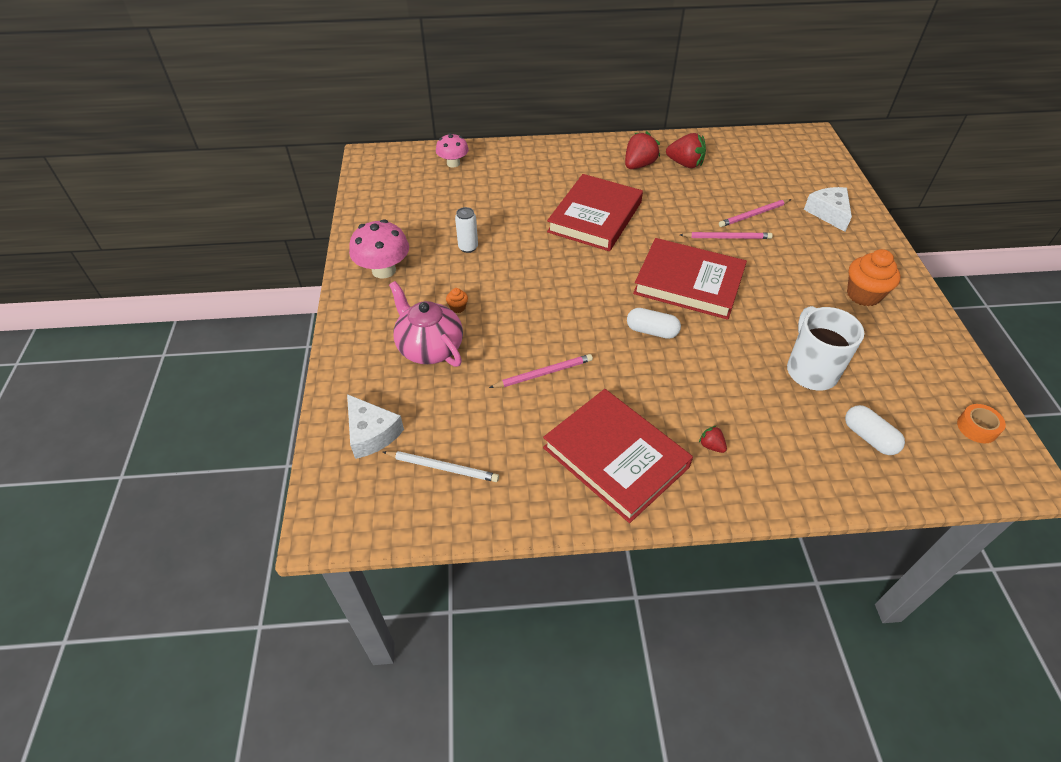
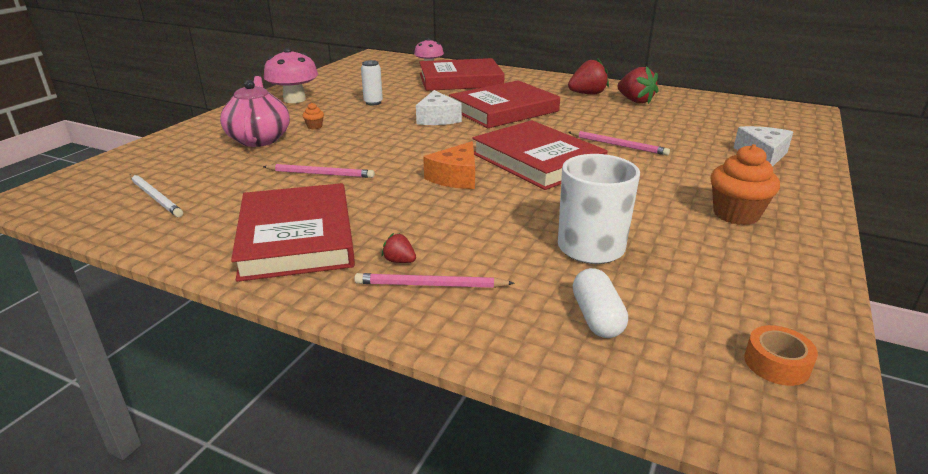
camera: 30 degrees right, 20 degrees down
(371, 433) = (143, 166): white cheese -> white cheese (437, 118)
(508, 178) = (460, 80): none -> red book
(652, 331) = (456, 177): white capsule -> orange cheese
(711, 446) = (399, 261): red strawberry -> red strawberry turned 45 degrees counterclockwise
(753, 215) = (668, 139): pink pencil -> pink pencil (430, 285)

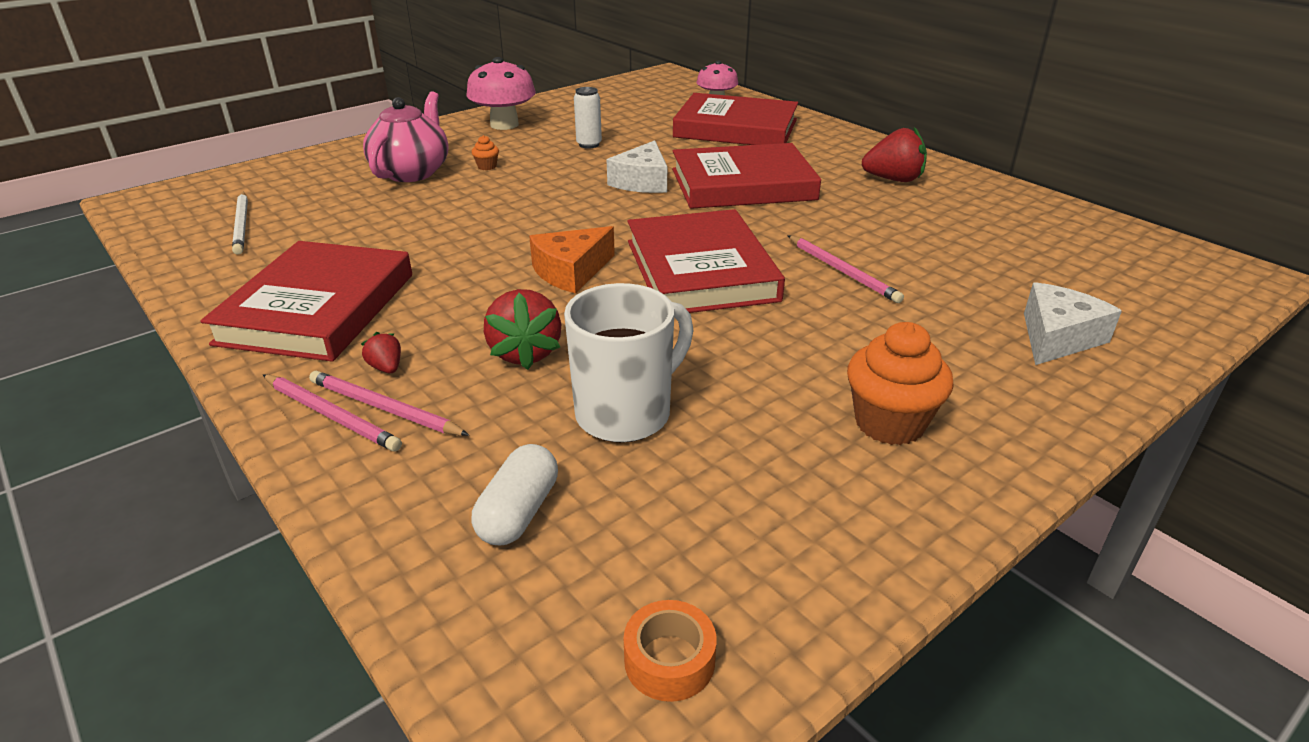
camera: 25 degrees right, 5 degrees up
(320, 174) = (426, 232): pink pencil -> pink pencil (331, 415)
(635, 101) = (955, 204): red strawberry -> red strawberry (525, 353)

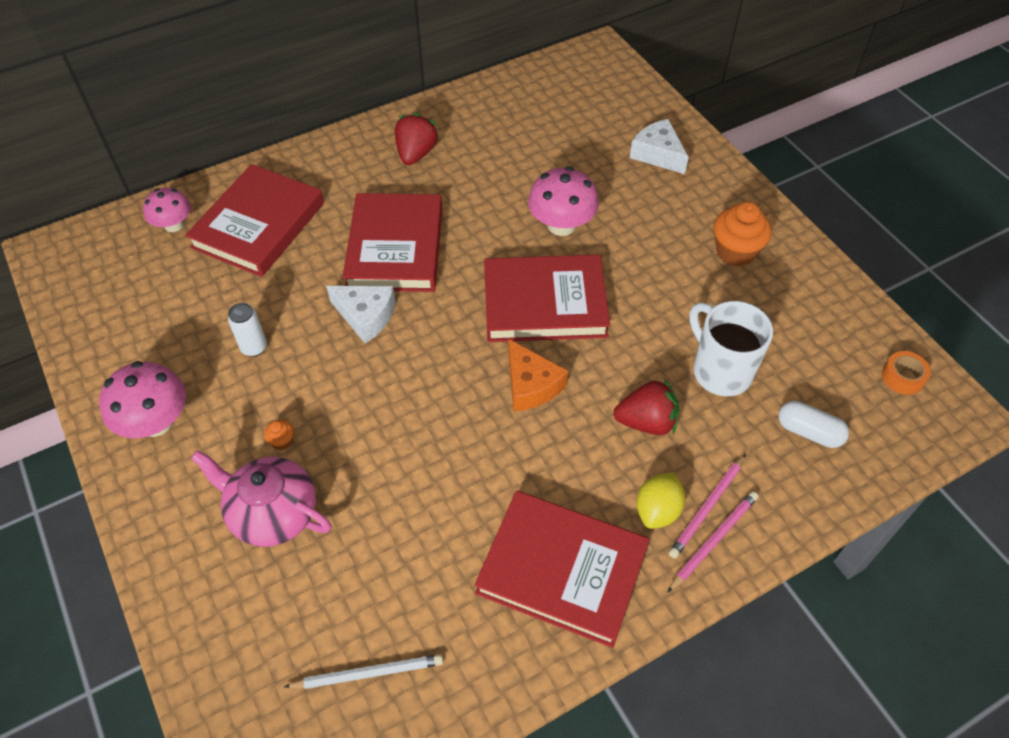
camera: 80 degrees left, 20 degrees up
(386, 368) = (657, 510): red strawberry -> yellow lemon
(842, 271) = (561, 225): pink pencil -> pink mushroom

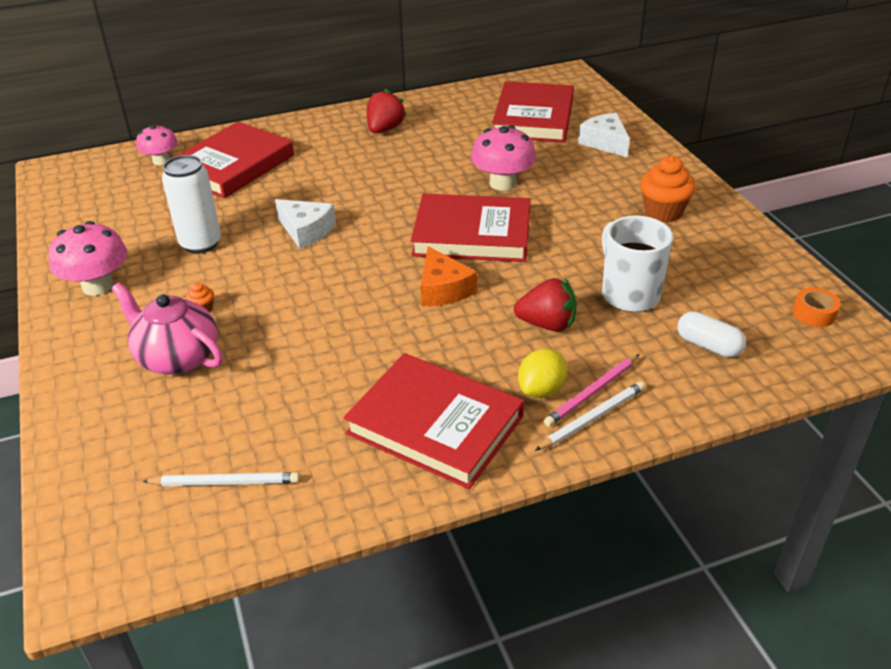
camera: 10 degrees right, 15 degrees down
(254, 347) = (201, 244): white can -> white can, size x1.71
(395, 247) = (347, 188): red book -> red book (533, 118)
(713, 540) = (592, 418): pink pencil -> white pencil

